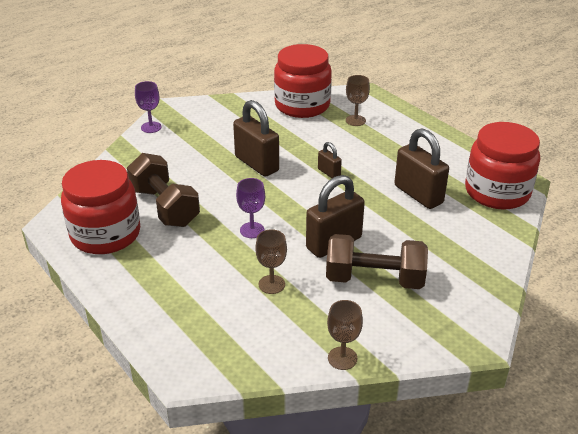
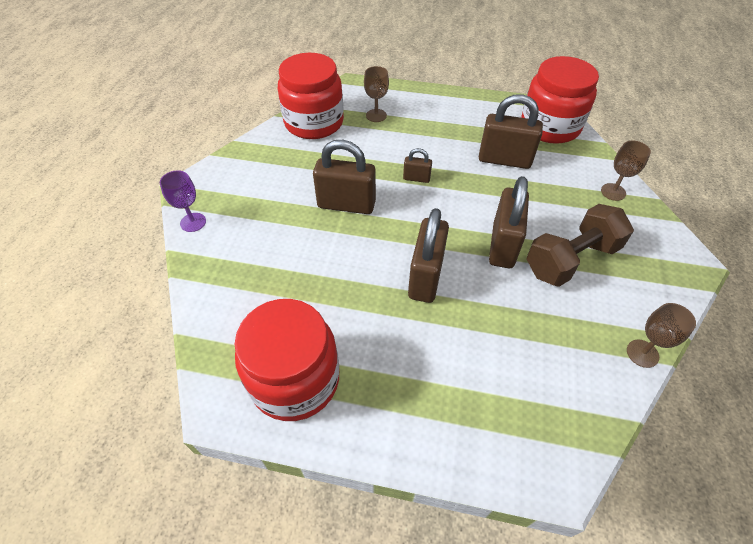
camera: 40 degrees left, 15 degrees up
(165, 206) = (317, 305): brown dumbbell -> none
(252, 230) = (425, 277): purple goblet -> brown padlock
(271, 284) = (508, 322): brown goblet -> brown goblet (613, 192)

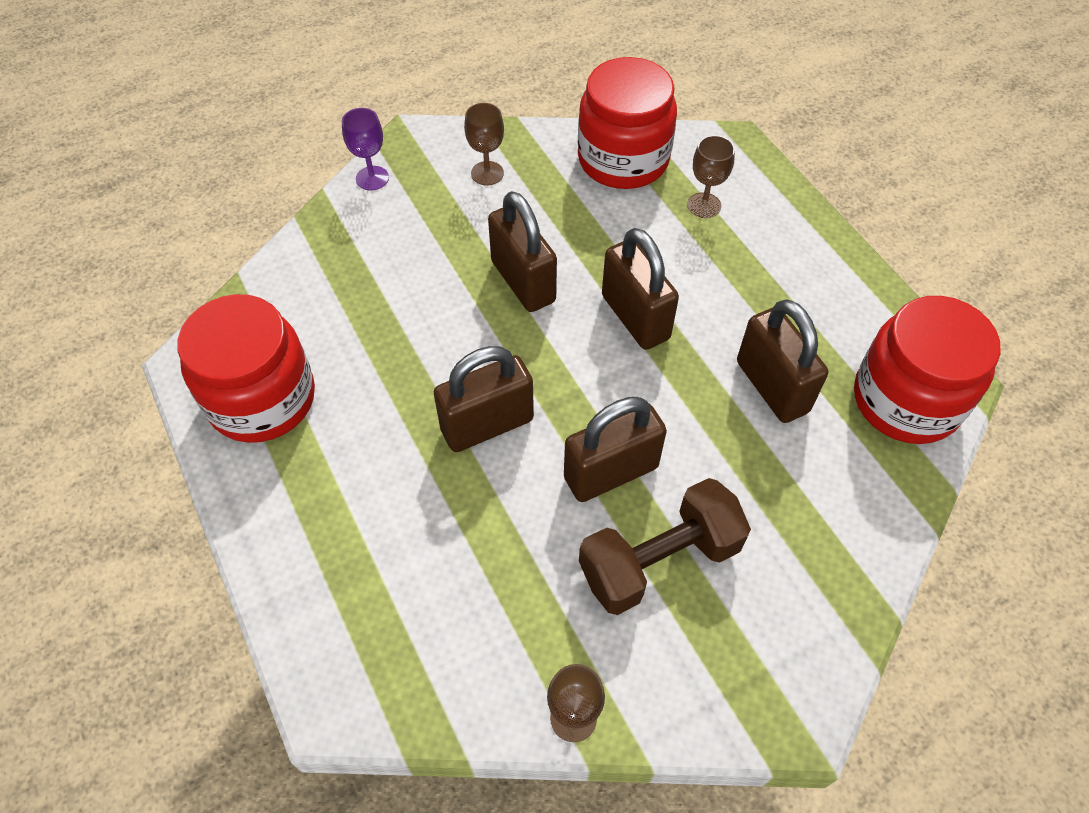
camera: 50 degrees right, 5 degrees up
(416, 178) = (635, 317): brown padlock -> brown padlock, size x2.02
(571, 260) = (659, 561): brown dumbbell -> brown dumbbell turned 45 degrees counterclockwise
(613, 192) = (846, 549): brown goblet -> brown goblet (487, 173)

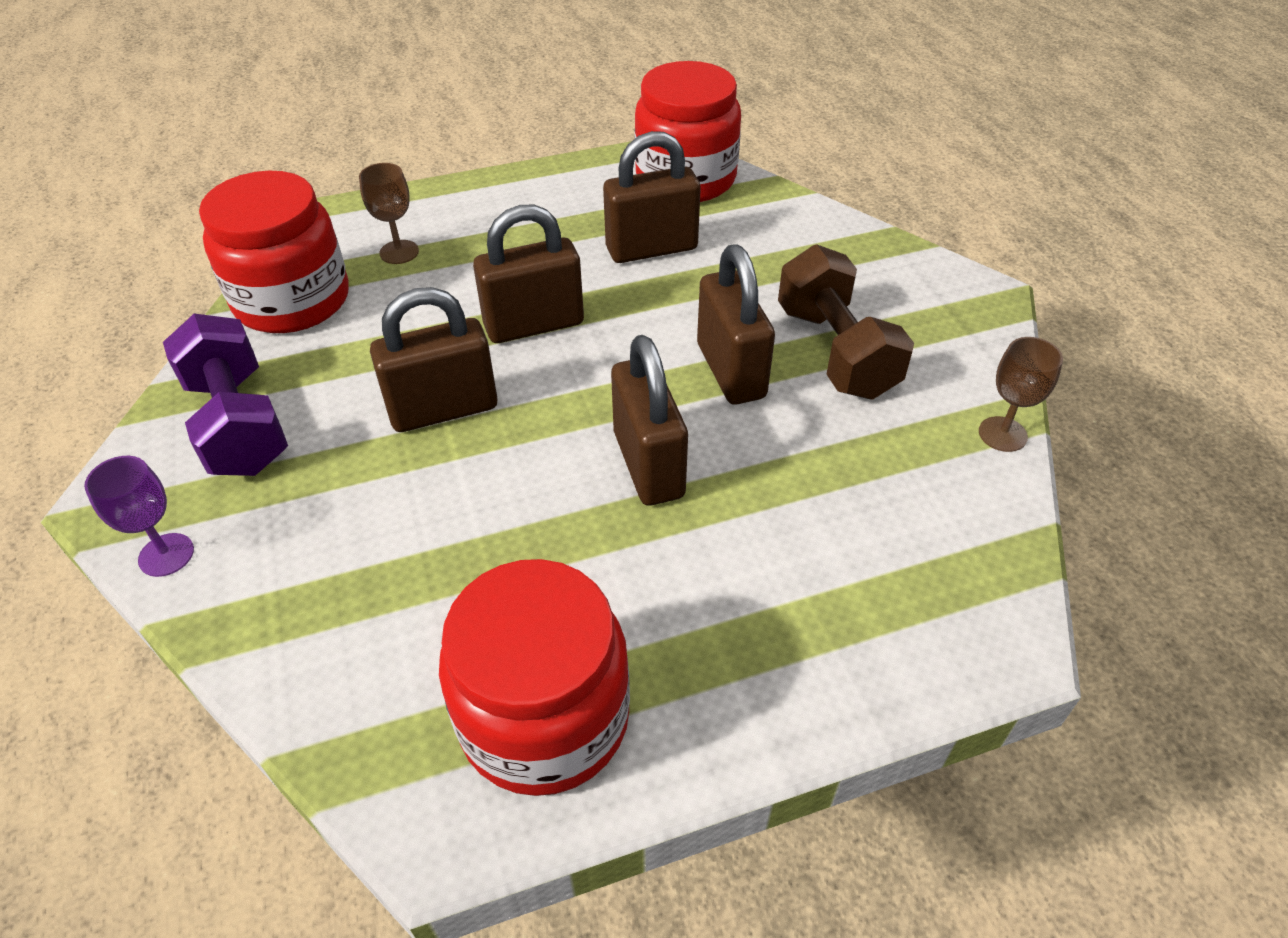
camera: 80 degrees left, 10 degrees down
(487, 173) = (238, 424): brown goblet -> purple dumbbell

